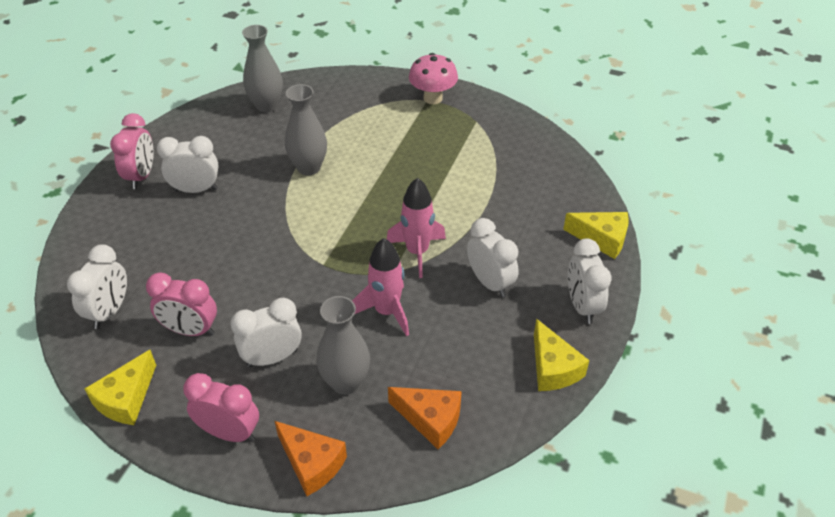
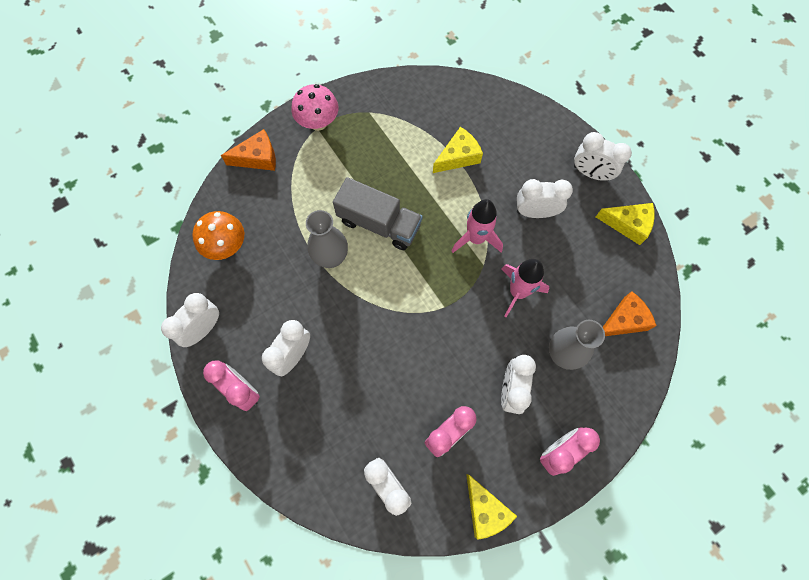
camera: 55 degrees left, 25 degrees up
(181, 129) = (203, 329): none -> white clock
(266, 105) = (226, 246): grey vase -> orange mushroom
(311, 463) = (614, 412): orange cheese -> orange cheese (257, 158)
(370, 180) = (379, 223): none -> grey truck
(601, 239) = (543, 120): yellow cheese -> yellow cheese (458, 157)

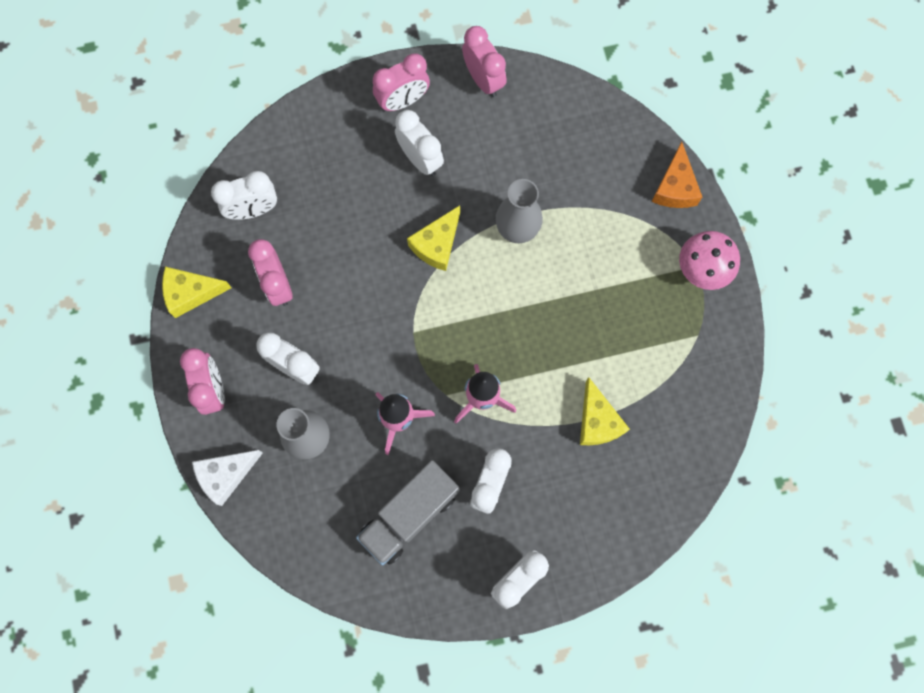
camera: 110 degrees right, 5 degrees up
(203, 329) = (483, 79): white clock -> pink clock
(226, 246) = (571, 125): orange mushroom -> none
(379, 223) = (540, 296): grey truck -> grey truck (409, 515)
(621, 410) = (226, 475): none -> white cheese
(623, 320) = (319, 526): orange cheese -> none
(628, 224) = (432, 592): yellow cheese -> yellow cheese (437, 244)

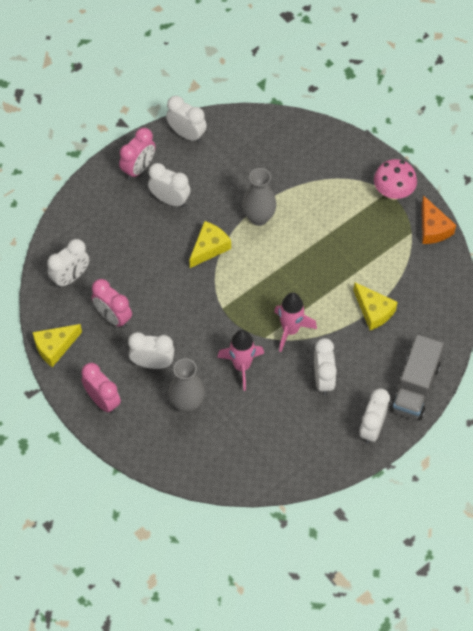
camera: 25 degrees left, 15 degrees down
(226, 475) = (141, 450): white cheese -> none
(409, 515) = (279, 420): grey truck -> grey truck (415, 387)
(437, 244) = (209, 248): yellow cheese -> yellow cheese turned 150 degrees counterclockwise
(483, 79) = (187, 134): pink clock -> white clock
(674, 187) = (349, 150): orange cheese -> orange cheese (433, 228)

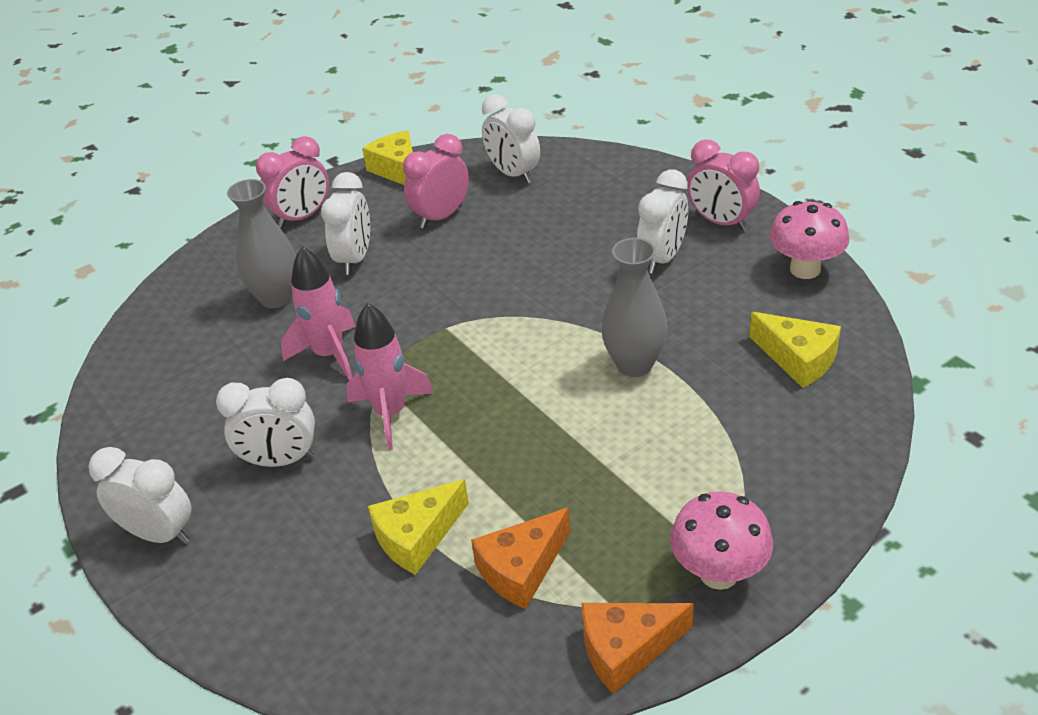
camera: 95 degrees right, 20 degrees down
(187, 134) = (805, 269): white clock -> pink mushroom
(209, 248) = (567, 307): yellow cheese -> yellow cheese (798, 359)
(392, 267) = (521, 569): none -> orange cheese
(415, 387) = (228, 606): grey truck -> none

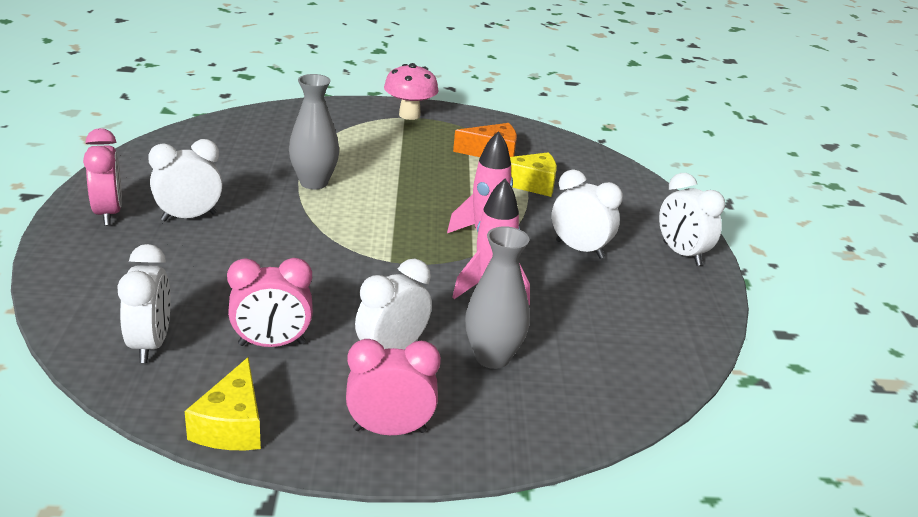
camera: 150 degrees left, 10 degrees down
(626, 649) = (479, 118): orange cheese -> none
(798, 359) = (232, 142): yellow cheese -> none
(805, 269) = (133, 166): pink mushroom -> none

